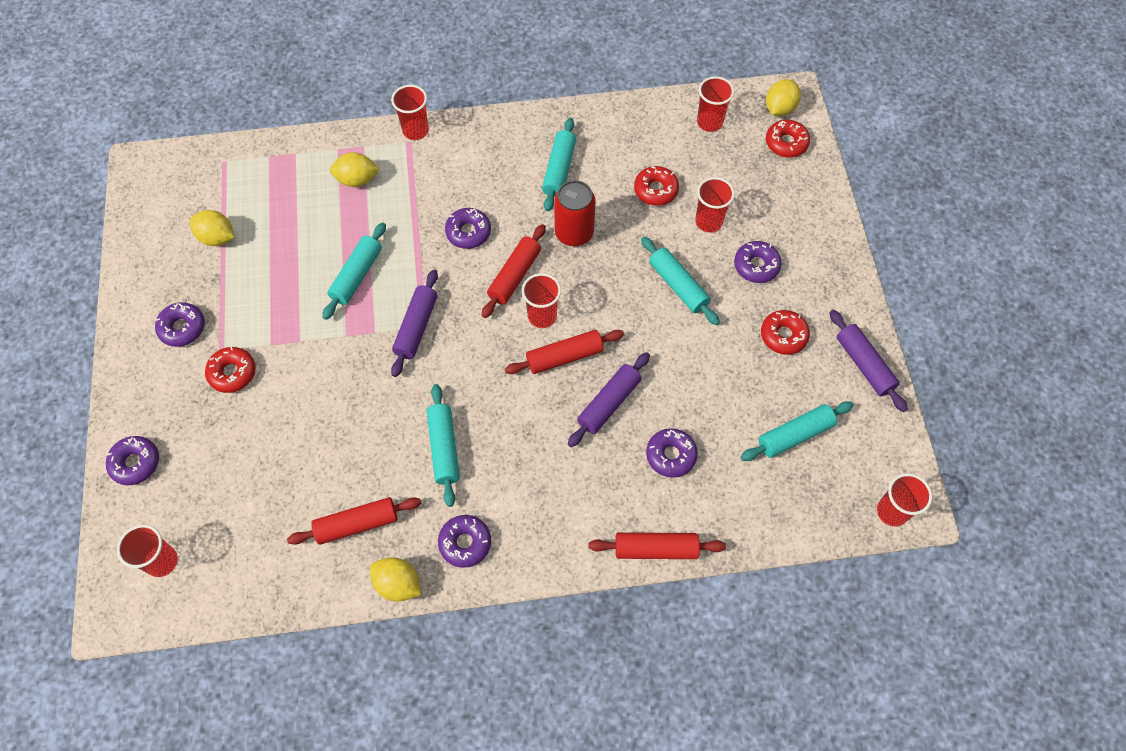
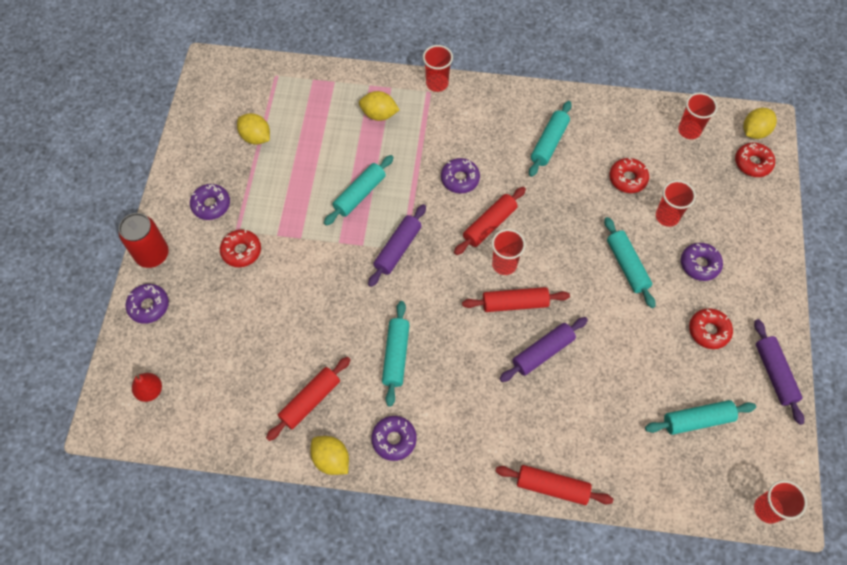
camera: 15 degrees right, 0 degrees up
(162, 561) = (150, 391): red cup -> red pear
(357, 524) = (310, 401): red rolling pin -> red rolling pin turned 45 degrees counterclockwise
(574, 233) = (548, 200): red can -> red can (152, 254)
(671, 455) = (584, 410): purple donut -> none

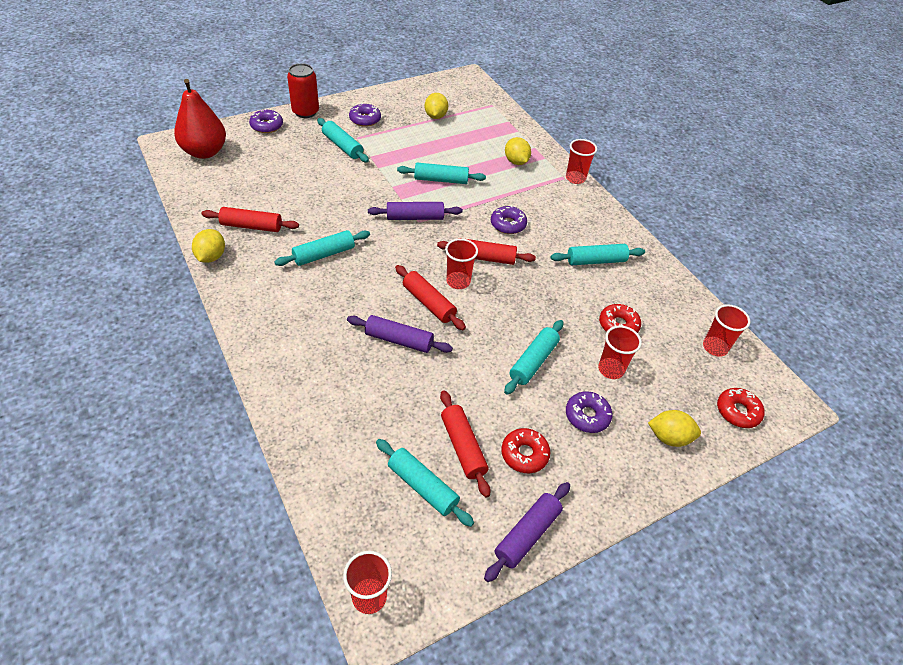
camera: 50 degrees right, 15 degrees down
(150, 391) = (204, 152): red pear -> red pear, size x2.11
(241, 251) = (342, 146): red donut -> turquoise rolling pin
(394, 439) = (251, 283): purple donut -> none
(552, 487) = (276, 402): red rolling pin -> red rolling pin (463, 447)
(754, 131) = (772, 398): yellow lemon -> yellow lemon (669, 437)

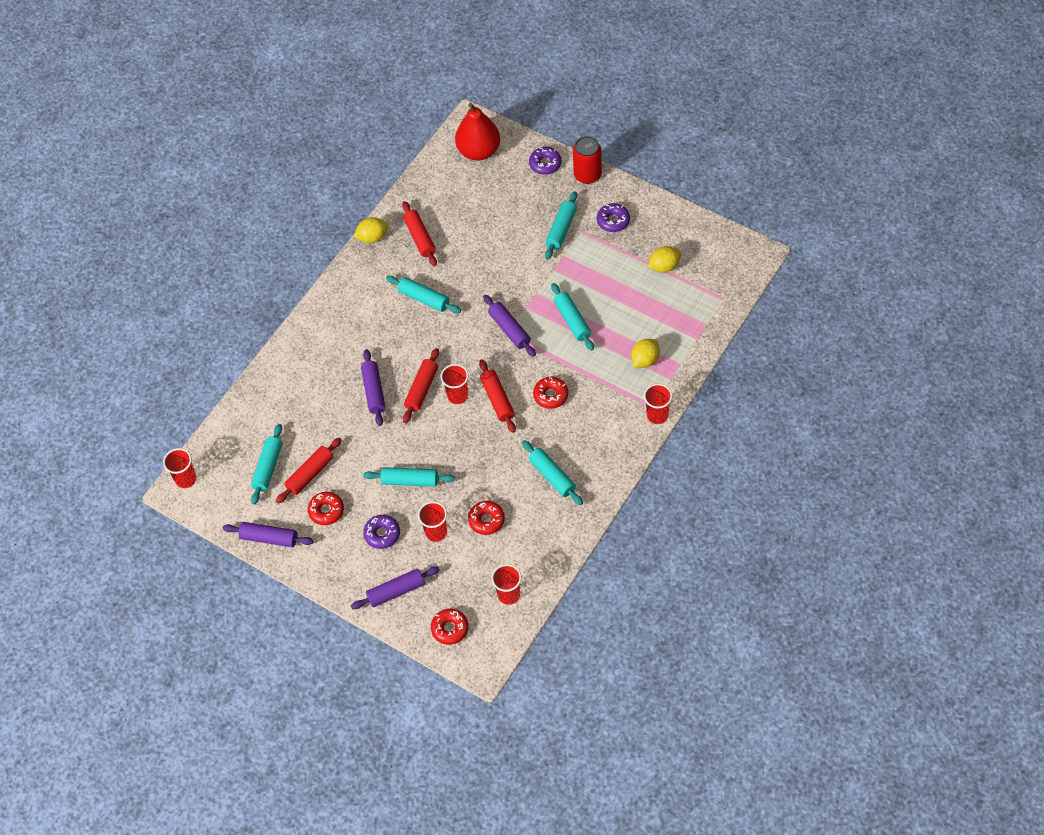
camera: 70 degrees right, 10 degrees up
(508, 224) = (550, 395): purple donut -> red donut
(669, 437) = (396, 591): yellow lemon -> purple rolling pin

